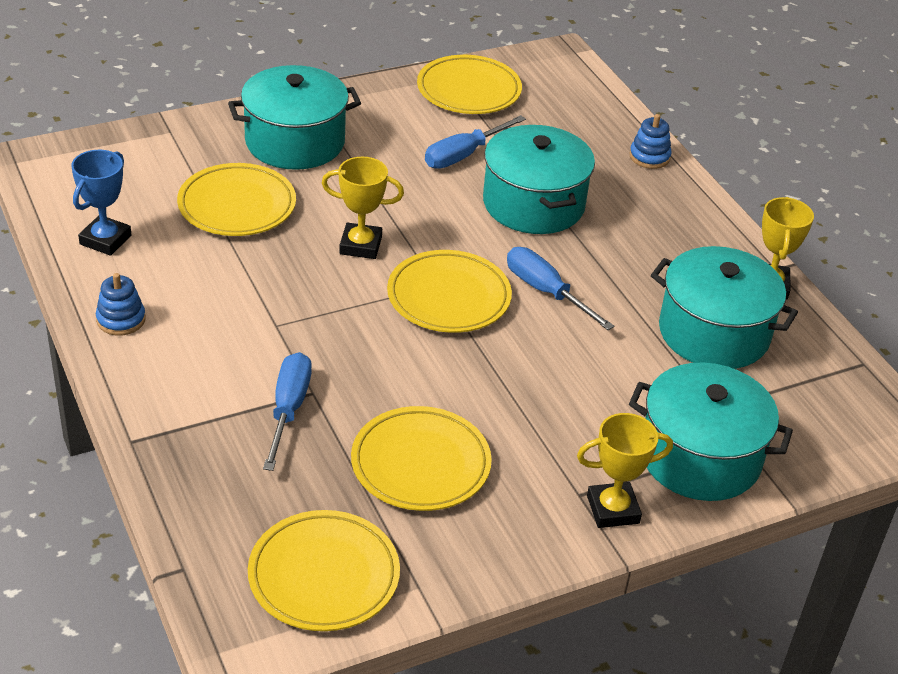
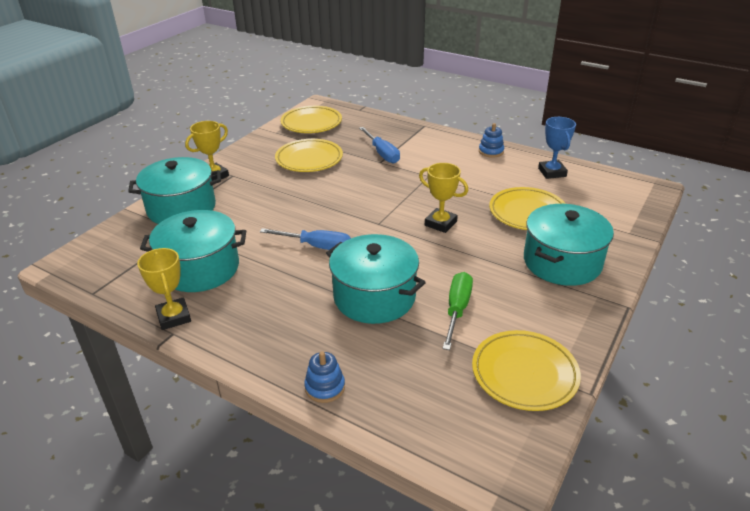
camera: 150 degrees right, 5 degrees down
(360, 245) = (440, 223): yellow trophy -> yellow trophy turned 60 degrees clockwise
(448, 297) = (366, 220): yellow plate -> none
(463, 155) = (457, 309): blue screwdriver -> green screwdriver

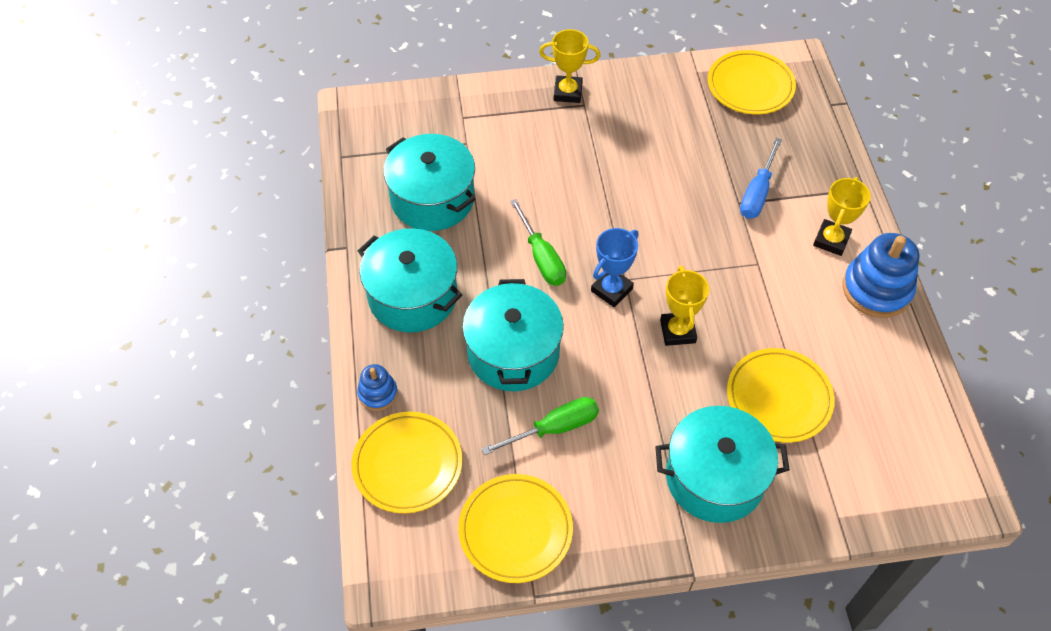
camera: 50 degrees right, 20 degrees up
(174, 317) = (363, 232): yellow trophy -> yellow trophy (831, 240)
(181, 208) = (496, 113): turquoise pot -> turquoise pot (412, 296)
(309, 159) = (677, 140): yellow plate -> yellow plate (407, 464)
(317, 246) = (541, 257): blue screwdriver -> green screwdriver
(491, 151) = (876, 289): blue stacking toy -> blue stacking toy, size x1.86
(552, 172) = (894, 376): blue trophy -> blue trophy (611, 290)

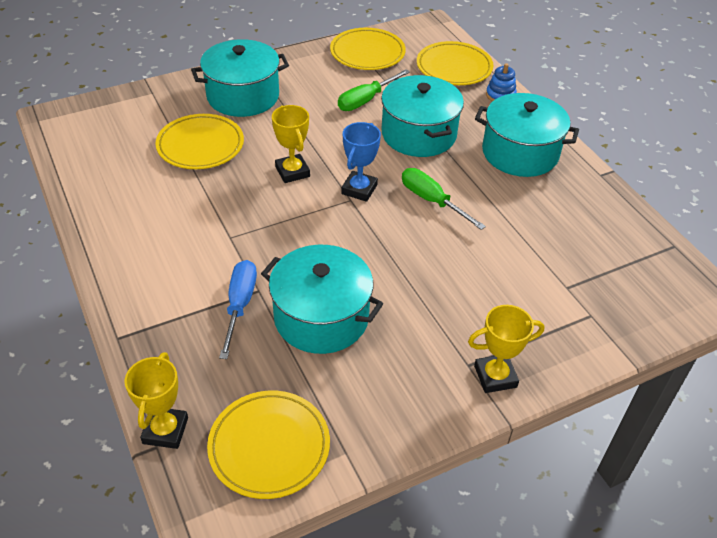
camera: 160 degrees right, 10 degrees down
(432, 199) = (559, 227): turquoise pot -> turquoise pot (321, 317)
(831, 240) = (156, 274): yellow trophy -> yellow trophy (165, 430)
(876, 289) = (112, 238): blue stacking toy -> none

